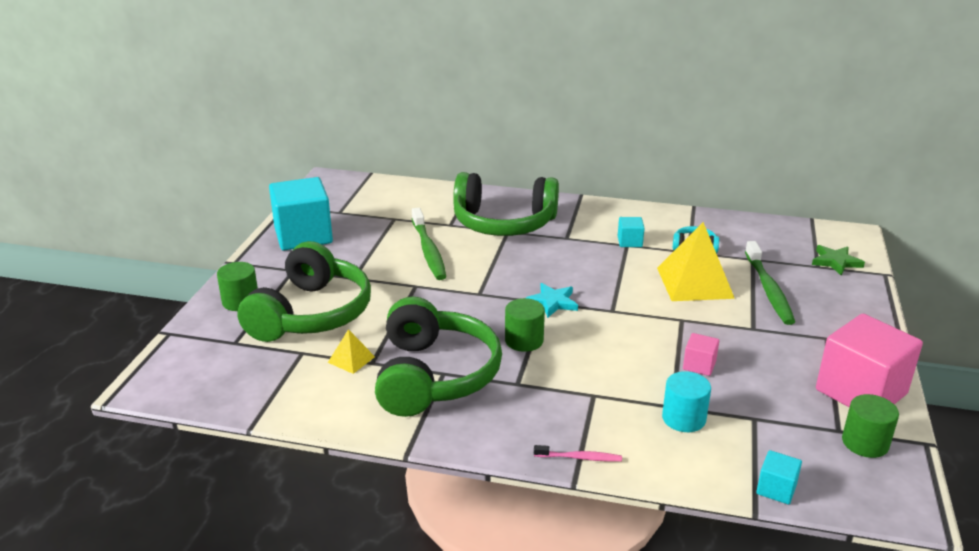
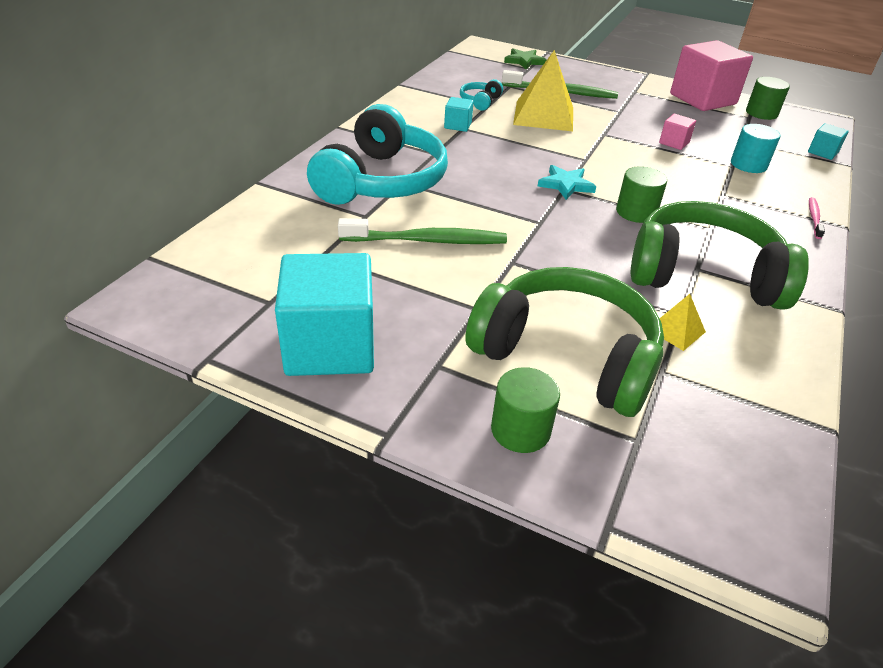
camera: 80 degrees left, 10 degrees up
(504, 223) = (381, 181): green headphones -> turquoise headphones

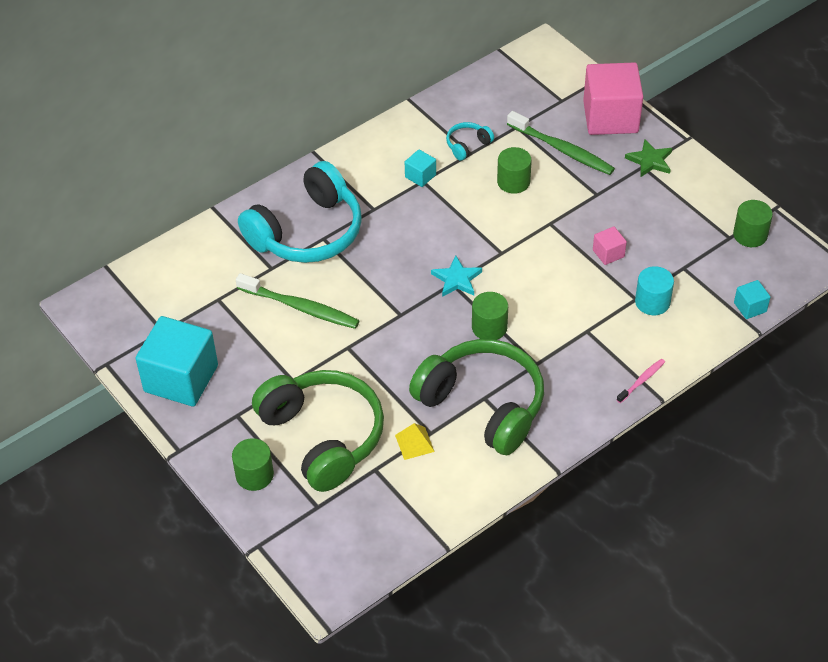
camera: 30 degrees right, 10 degrees up
(524, 61) = (566, 87): green star -> green star (650, 161)
(543, 115) = (513, 182): yellow pyramid -> green cylinder
(702, 99) = (707, 197): pink cube -> pink cube (610, 117)

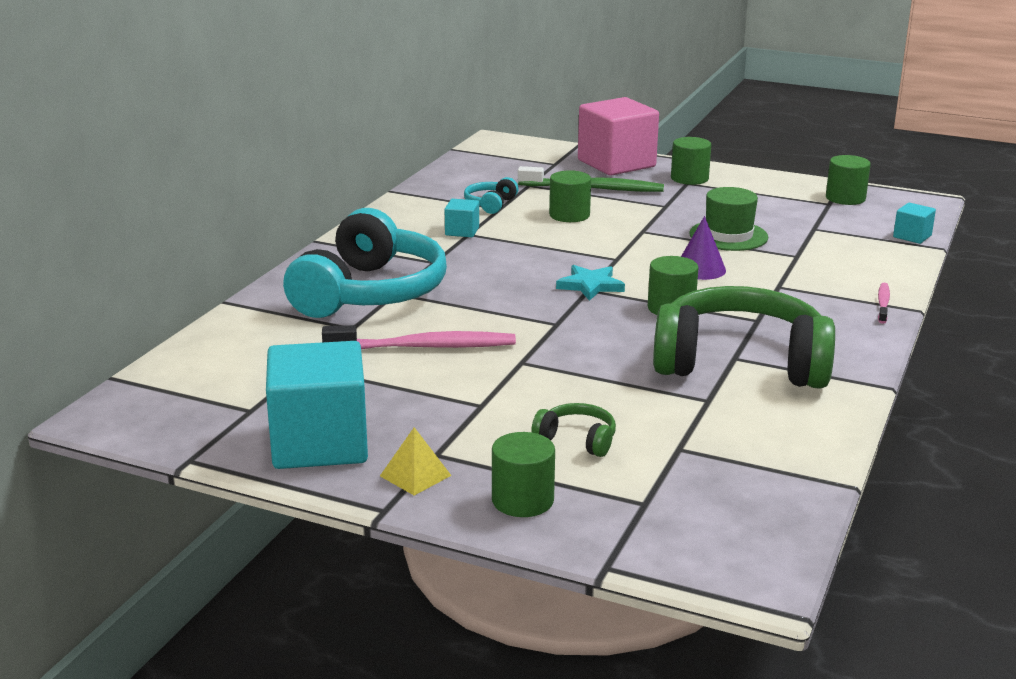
camera: 30 degrees left, 25 degrees down
(300, 307) = (424, 347): green toothbrush -> pink toothbrush
(323, 436) = (577, 440): green headphones -> green headphones, size x0.41
(414, 443) = (700, 413): yellow pyramid -> yellow pyramid (415, 475)
(549, 288) = (700, 269): none -> purple cone
(608, 253) = (728, 236): pink cube -> green hat
(650, 161) = (689, 178): green star -> green cylinder
(652, 302) = (816, 254): turquoise cylinder -> none

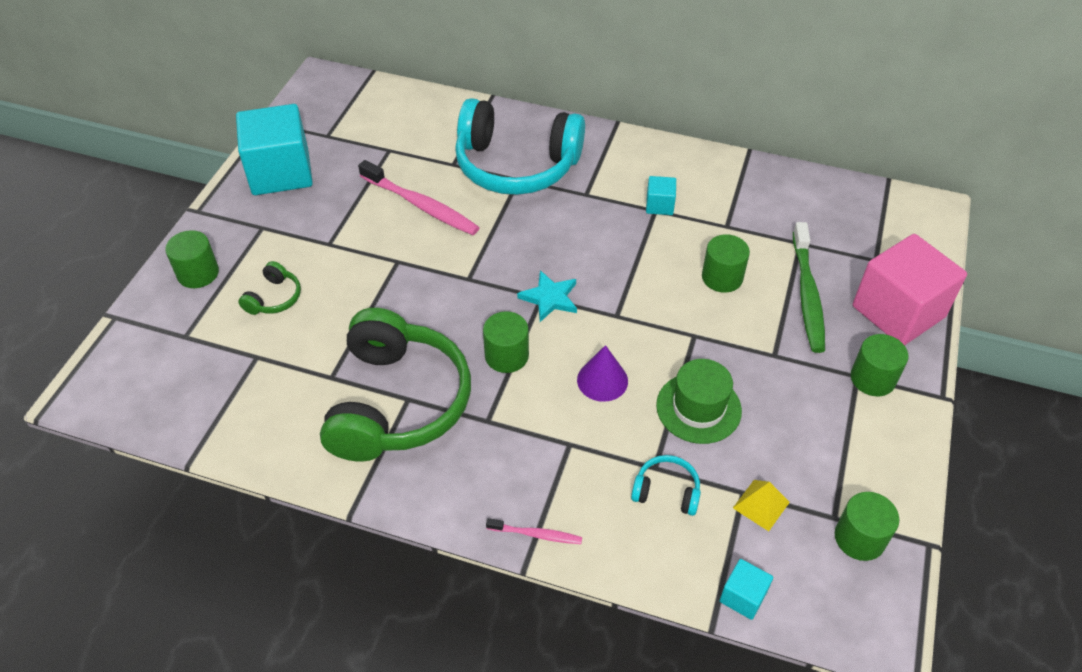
camera: 85 degrees right, 25 degrees up
(415, 475) = (236, 220): yellow pyramid -> yellow pyramid (761, 505)
(424, 347) = (421, 205): pink toothbrush -> pink toothbrush turned 45 degrees counterclockwise
(490, 204) = (735, 219): turquoise headphones -> turquoise headphones (666, 491)

